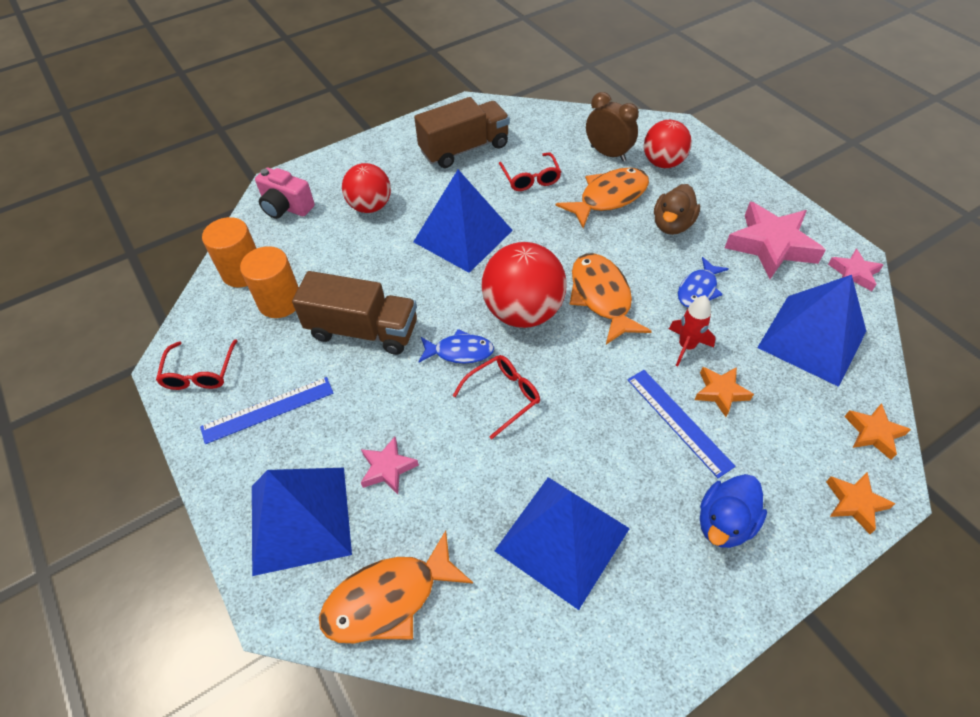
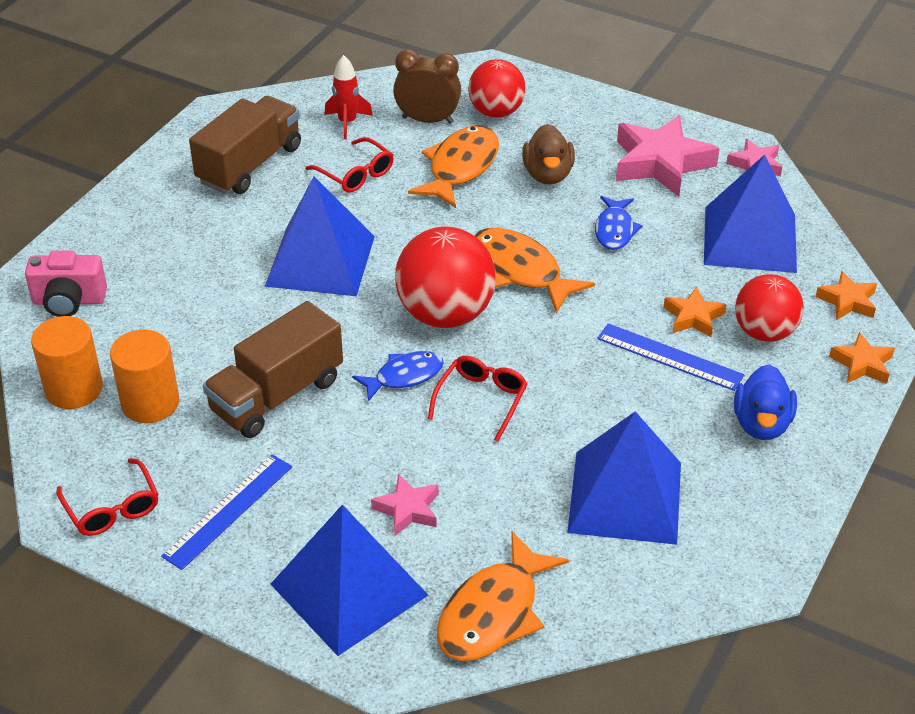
camera: 30 degrees left, 10 degrees down
(363, 330) = (277, 395): brown truck -> brown truck turned 150 degrees clockwise
(370, 206) = (180, 265): red ball -> red ball (764, 332)
(686, 346) = (635, 288): red rocket -> red rocket (347, 122)

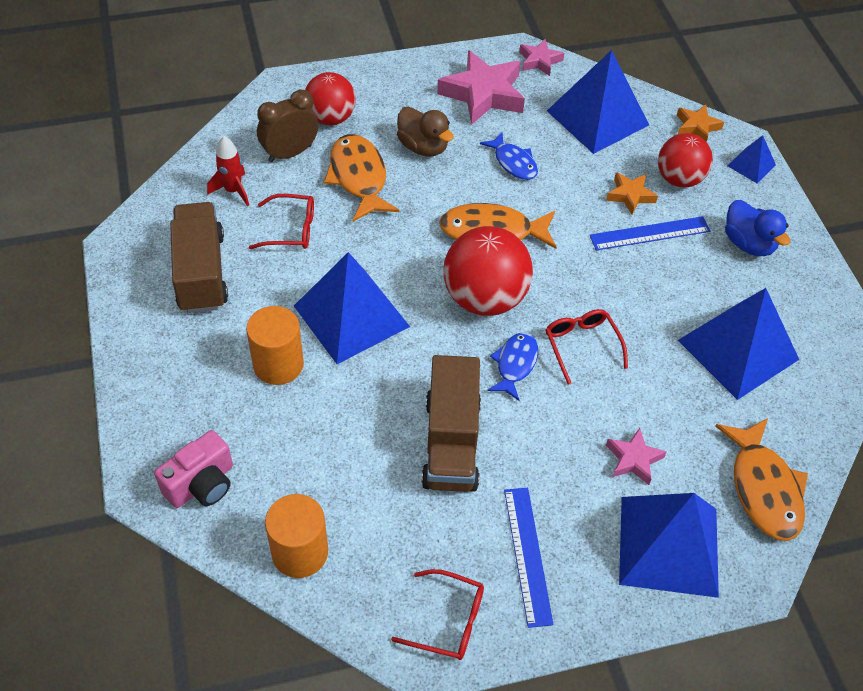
camera: 45 degrees left, 10 degrees up
(150, 403) = (371, 518): orange cylinder -> orange cylinder (278, 364)
(862, 364) = (751, 165): orange star -> blue pyramid

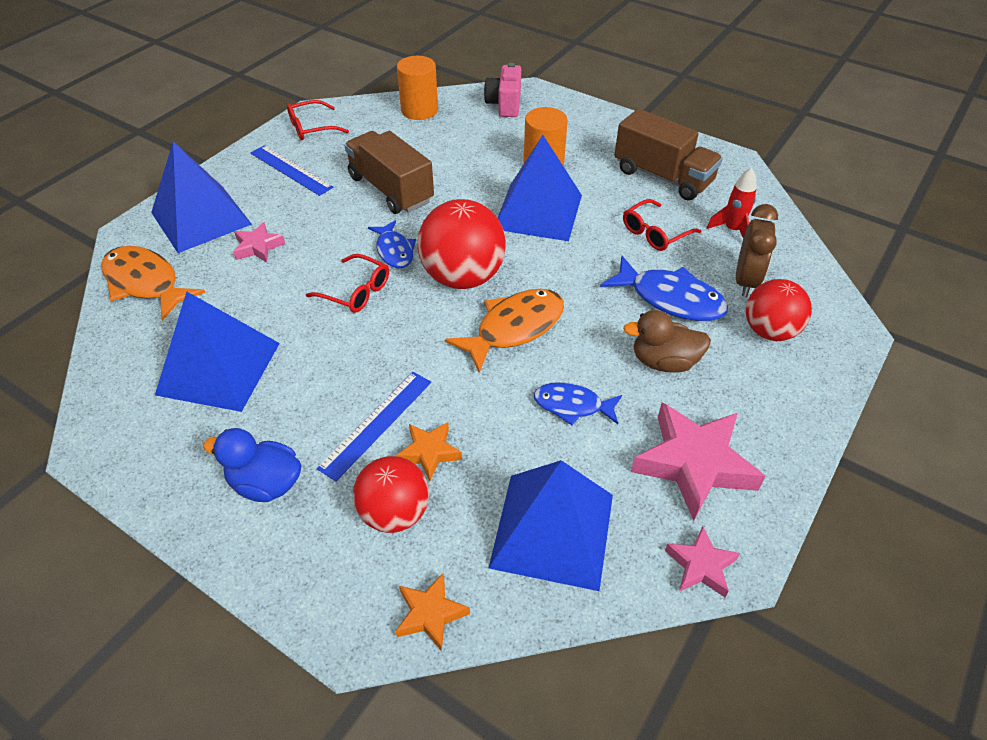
camera: 140 degrees right, 5 degrees down
(359, 178) = (670, 299): orange fish -> blue fish
(751, 165) = (323, 602): blue pyramid -> none

